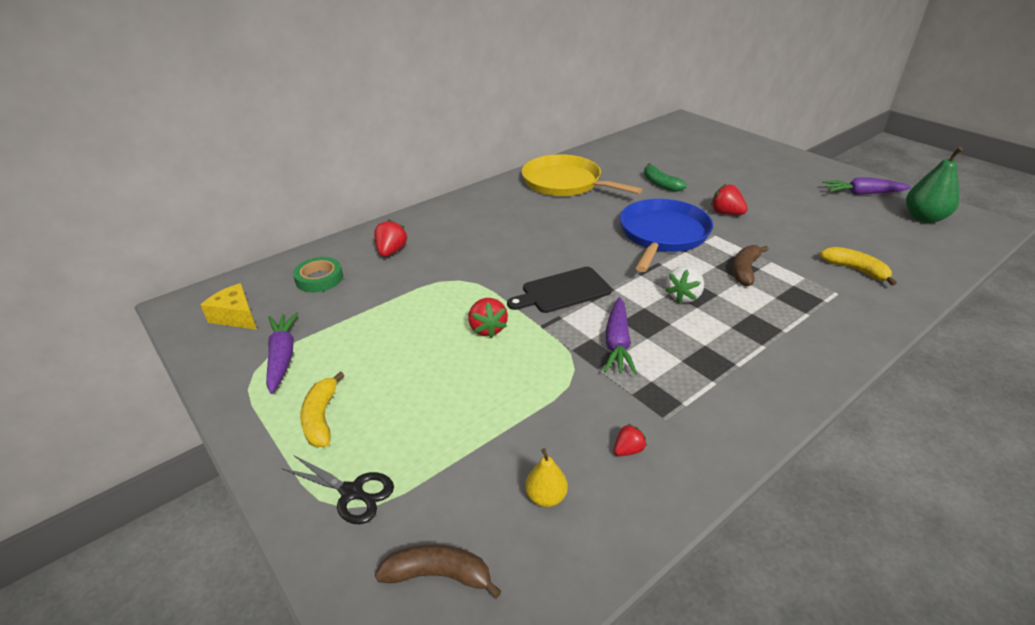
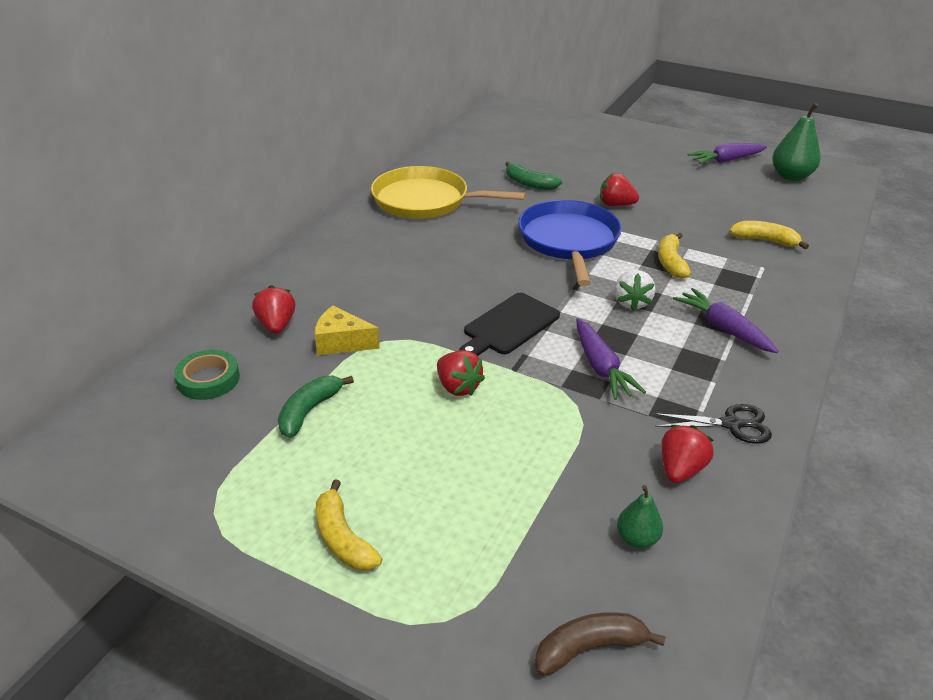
camera: 25 degrees left, 0 degrees up
(236, 316) = (132, 454): yellow cheese -> yellow cheese (341, 342)
(282, 357) = (237, 485): purple carrot -> purple carrot (723, 328)
(352, 492) = (441, 603): black scissors -> black scissors (732, 424)
(368, 318) = (309, 411): none -> green banana
(546, 497) = (637, 539): yellow pear -> green pear
(628, 450) = (680, 469): red strawberry -> red strawberry, size x1.66
(745, 270) = (671, 262): brown banana -> yellow banana

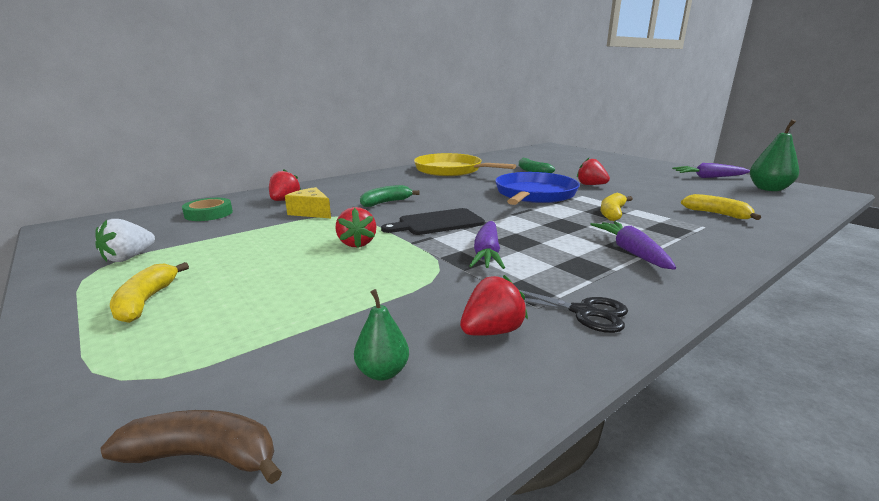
camera: 25 degrees right, 15 degrees down
(309, 411) = (240, 236): green banana -> green banana (386, 202)
(631, 303) = (554, 227): white strawberry -> white strawberry (129, 257)

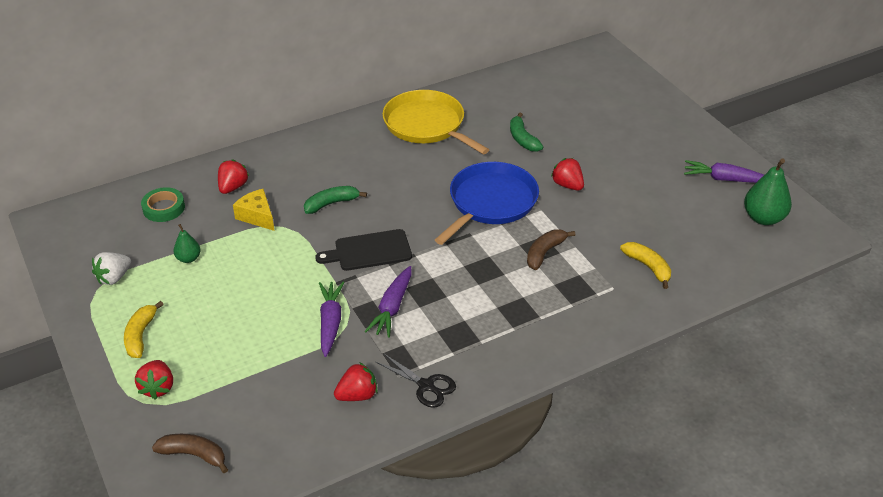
camera: 10 degrees right, 20 degrees up
(357, 243) = (291, 278): red strawberry -> red strawberry (158, 388)
(382, 372) = (283, 418): green pear -> green pear (188, 258)
(612, 213) = (545, 253): yellow banana -> brown banana
(631, 252) = (512, 320): purple carrot -> purple carrot (330, 322)

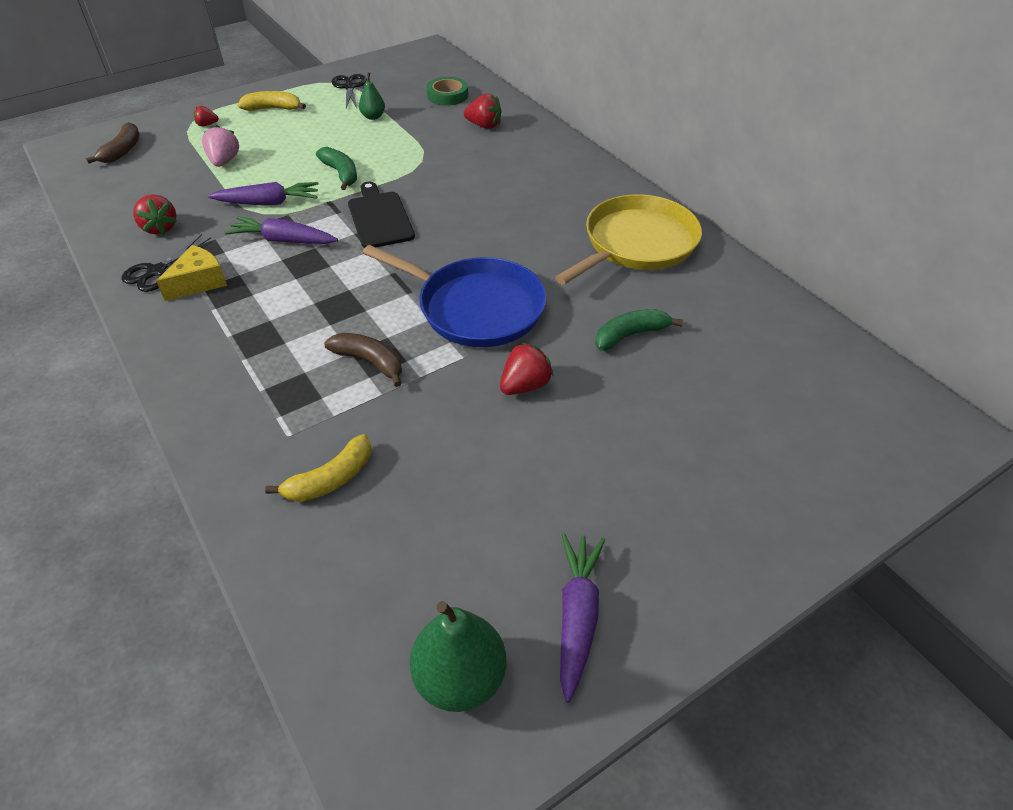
camera: 85 degrees right, 5 degrees up
(114, 278) = (349, 87): white strawberry -> black scissors
(158, 388) = (207, 125): red strawberry -> red strawberry, size x0.60
(244, 363) = (224, 161): none -> pink strawberry
(257, 216) = (437, 144): yellow cheese -> yellow cheese (199, 282)
(331, 203) = (462, 186): green banana -> green banana (341, 173)

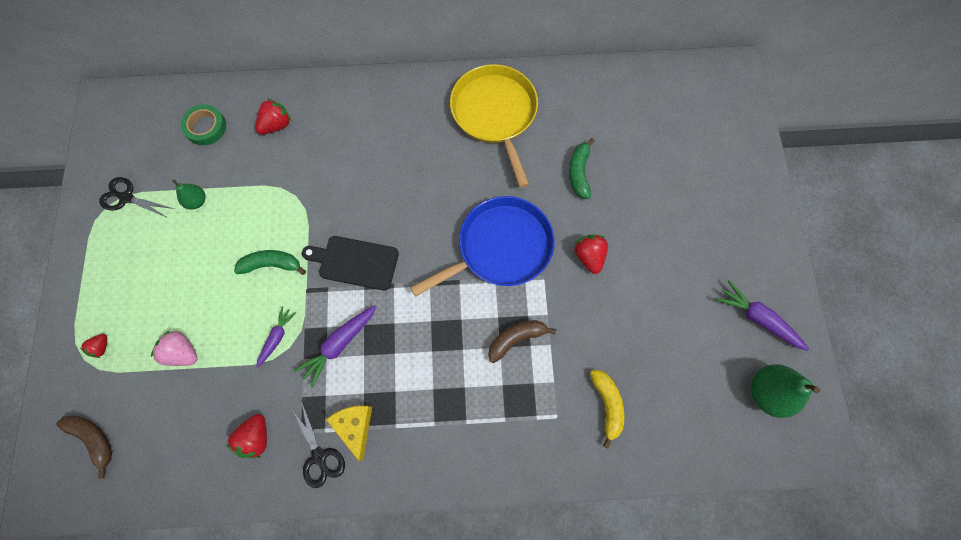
camera: 60 degrees left, 25 degrees up
(160, 228) = (256, 438): red strawberry -> red strawberry turned 105 degrees clockwise
(268, 203) = (277, 337): purple carrot -> purple carrot, size x0.65
(273, 109) = (116, 278): yellow banana -> none

